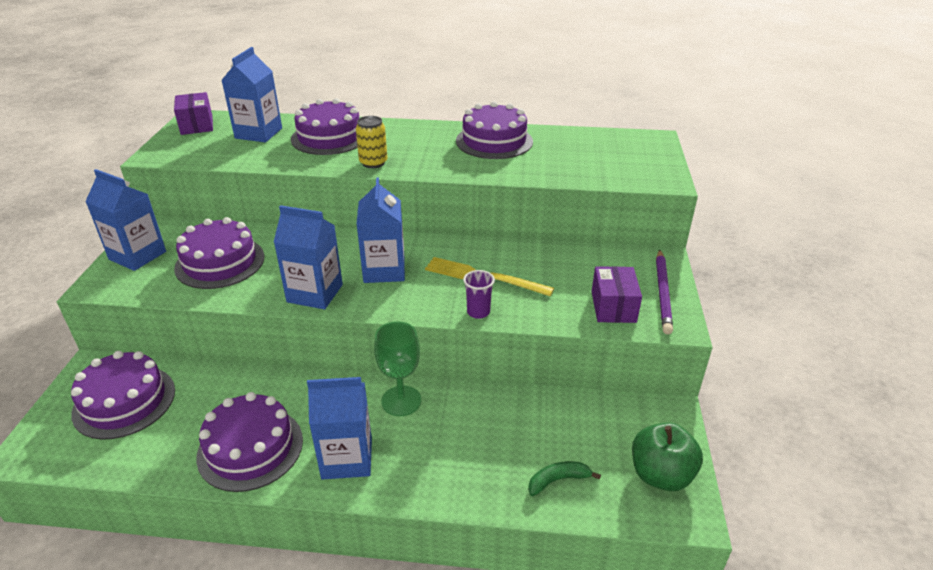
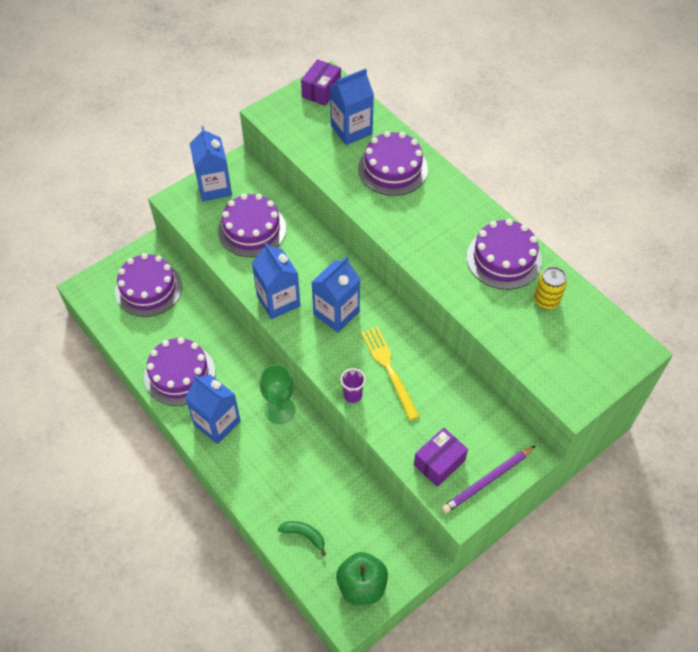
camera: 45 degrees right, 20 degrees up
(373, 163) = (391, 222): yellow can -> yellow can (546, 300)

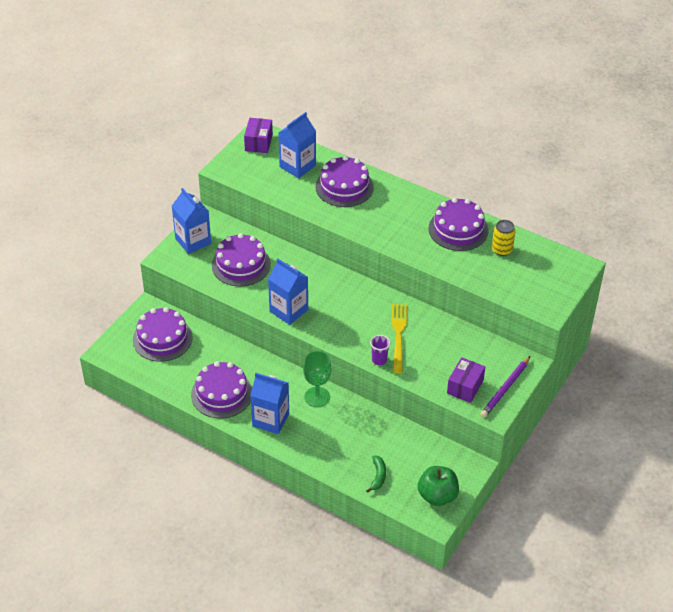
camera: 20 degrees left, 10 degrees down
(304, 535) = (378, 476): green banana -> green banana turned 90 degrees clockwise
(336, 313) = (339, 307): blue carton -> none
(389, 369) = (398, 335): yellow fork -> yellow fork turned 45 degrees clockwise

